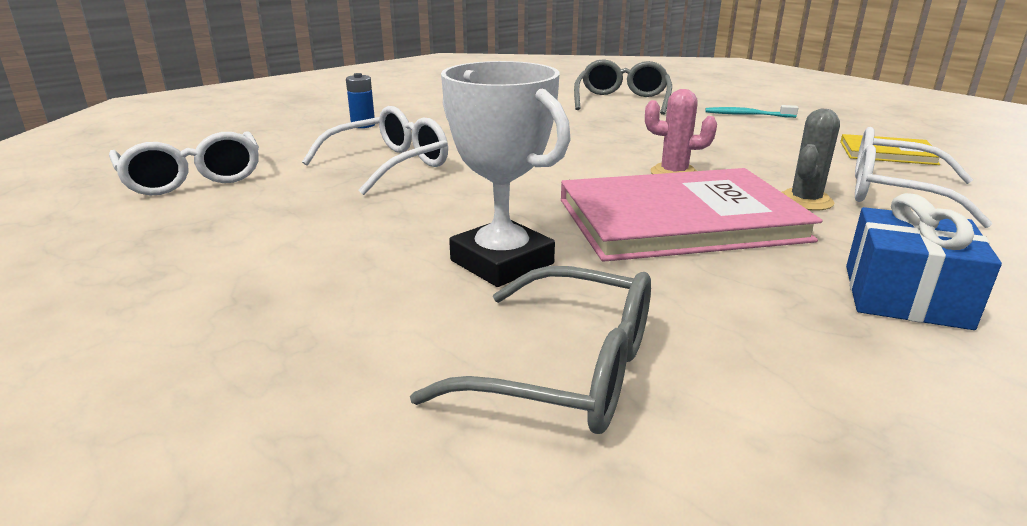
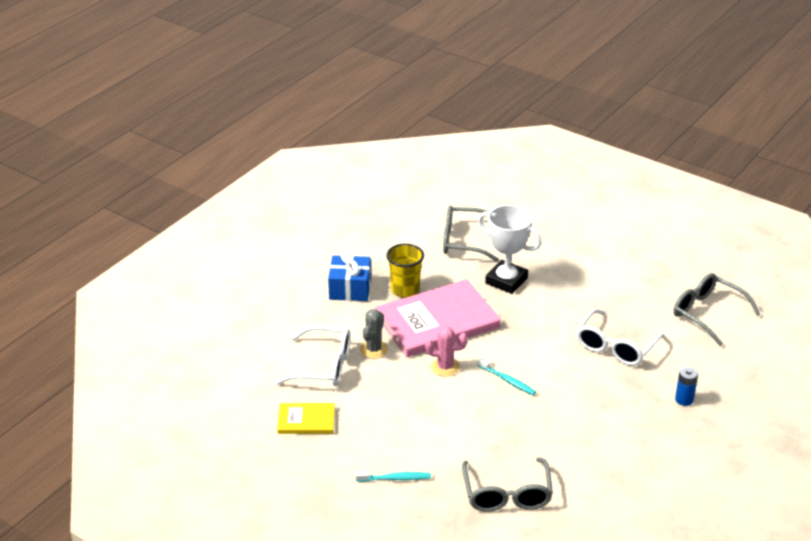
camera: 165 degrees right, 10 degrees up
(193, 179) = (707, 313): white glasses -> grey glasses
(580, 155) = (507, 380): none -> turquoise toothbrush
(754, 276) = (405, 290): none -> yellow cup

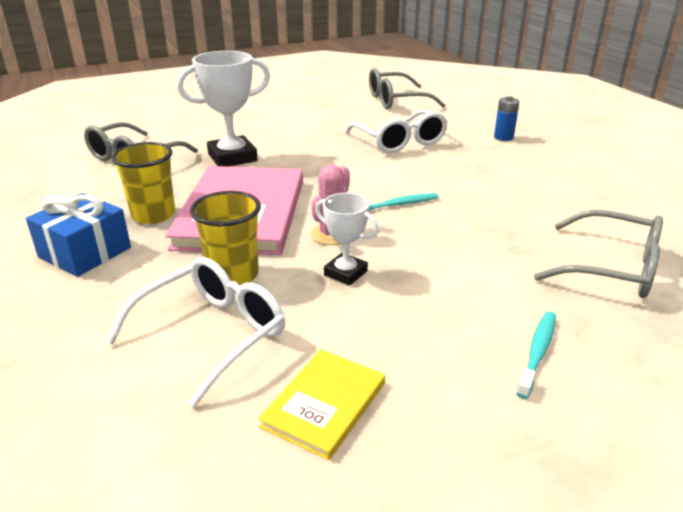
camera: 60 degrees left, 5 degrees down
(374, 349) = (233, 275): grey cactus -> yellow cup
(409, 388) = (345, 273): none -> white trophy

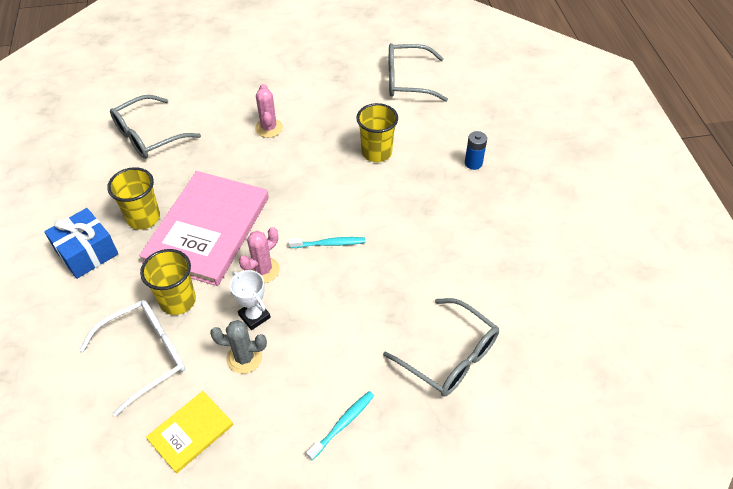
camera: 15 degrees right, 20 degrees up
(232, 157) = (226, 150): white trophy -> none
(272, 139) = (269, 128): none -> pink cactus
(356, 312) = (244, 358): none -> grey cactus
(400, 141) = (376, 152): white glasses -> yellow cup

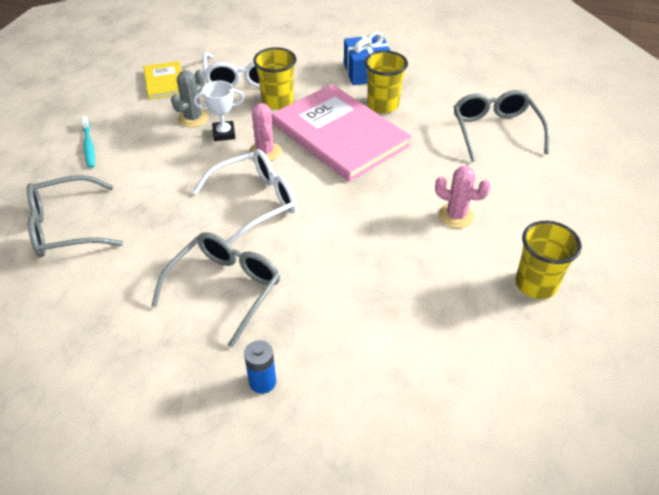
camera: 120 degrees right, 5 degrees down
(329, 244) = (256, 201): turquoise toothbrush -> white glasses
(376, 152) = (352, 291): yellow cup -> yellow cup (535, 284)
(407, 80) = (477, 395): grey glasses -> grey glasses (225, 288)

